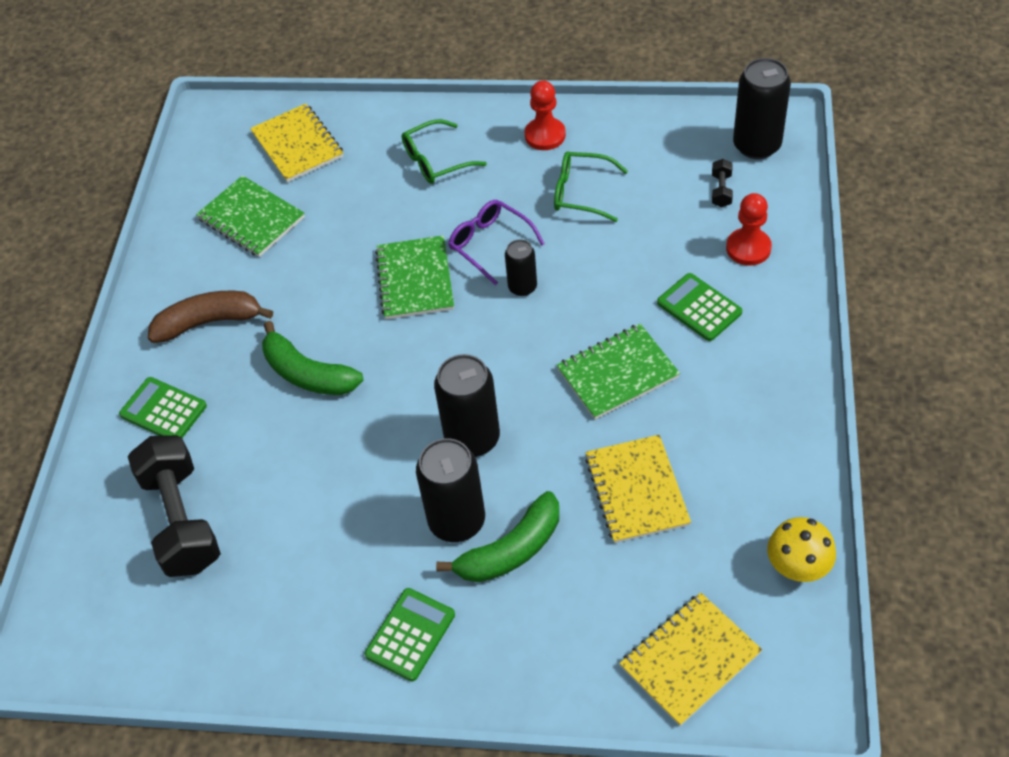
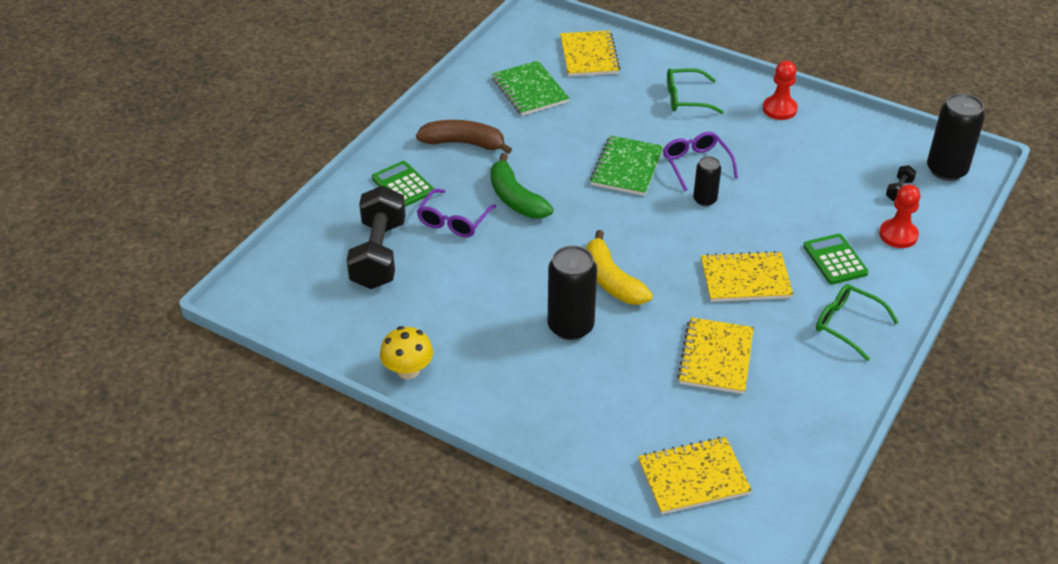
camera: 20 degrees right, 10 degrees down
(249, 435) = (453, 221): none -> purple glasses
(410, 634) = (497, 382): green calculator -> none
(472, 438) = (611, 280): black can -> yellow banana
(511, 550) = (599, 359): green banana -> none
(581, 193) = (786, 155): green glasses -> green glasses (847, 325)
(617, 373) = (745, 279): green notebook -> yellow notebook
(797, 566) = (813, 452): yellow mushroom -> yellow mushroom (408, 370)

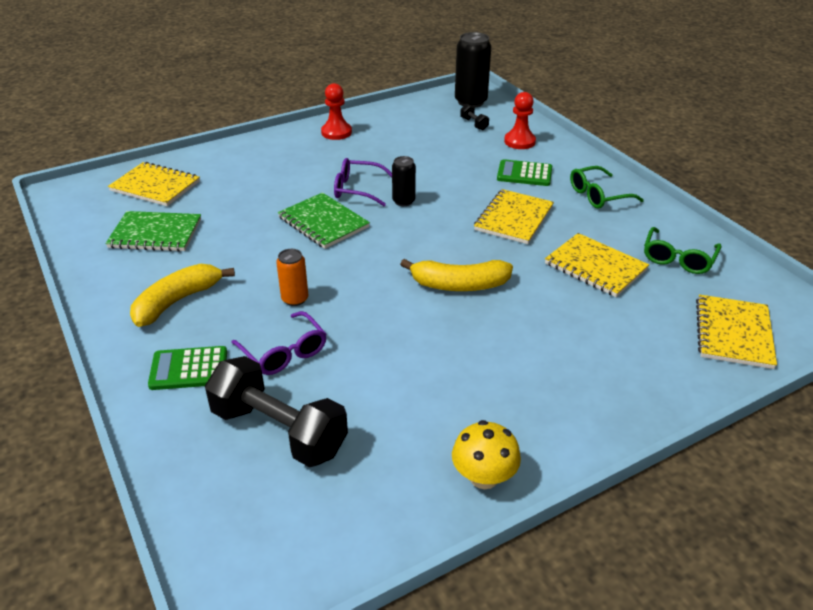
camera: 60 degrees left, 5 degrees down
(464, 143) = (177, 301): brown banana -> yellow banana
(515, 198) = (295, 299): green banana -> orange can
(570, 326) = (501, 332): black can -> none
(686, 98) = (273, 164): green glasses -> green glasses (678, 258)

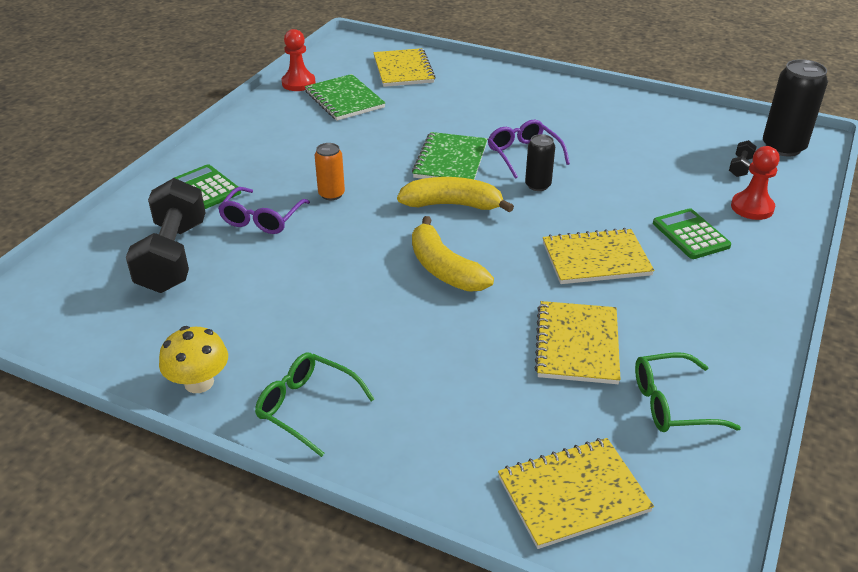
camera: 55 degrees right, 0 degrees up
(177, 301) = (275, 147): yellow banana -> yellow banana (452, 205)
(336, 132) = (600, 104): red pawn -> red pawn (298, 83)
(598, 195) = (722, 300): green glasses -> green glasses (307, 407)

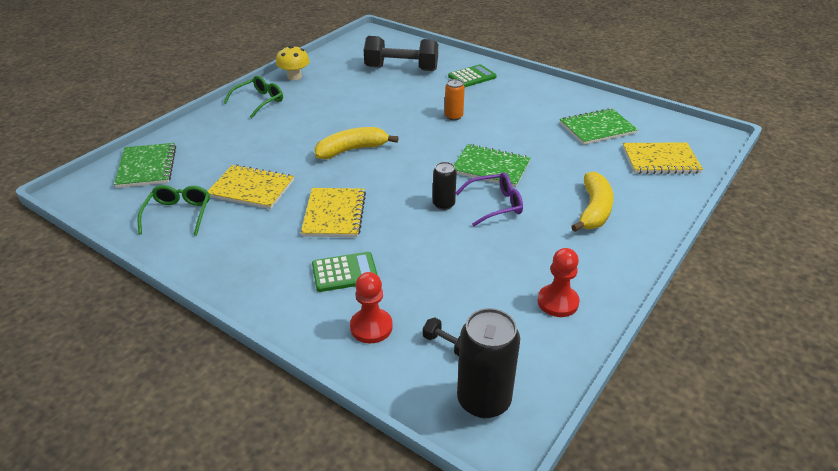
camera: 100 degrees right, 0 degrees up
(262, 219) = (431, 93): purple glasses -> none
(298, 83) = (626, 110): red pawn -> red pawn (557, 302)
(452, 205) = (426, 161): yellow banana -> yellow banana (593, 210)
(573, 494) = (147, 167): yellow notebook -> green notebook

